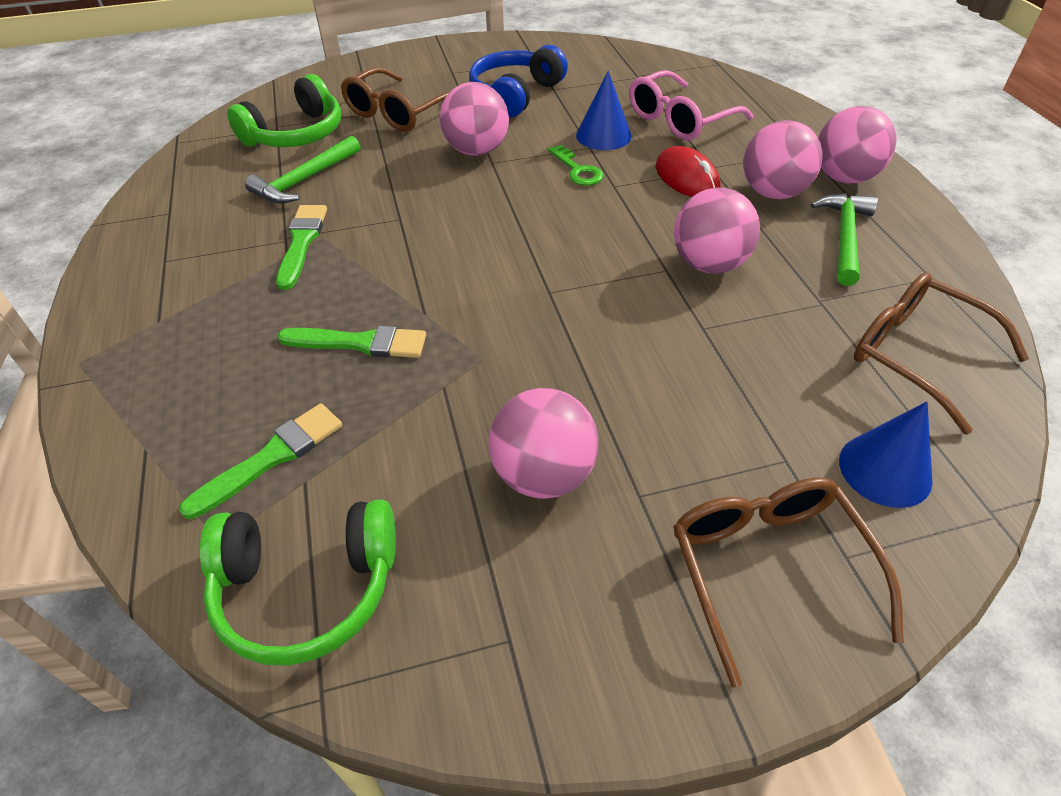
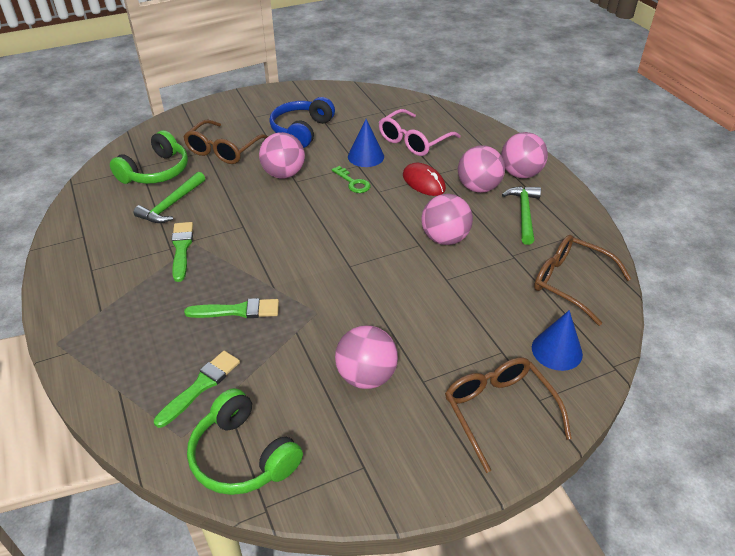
camera: 10 degrees left, 5 degrees down
(307, 588) = (243, 456): green headphones -> green headphones turned 60 degrees clockwise

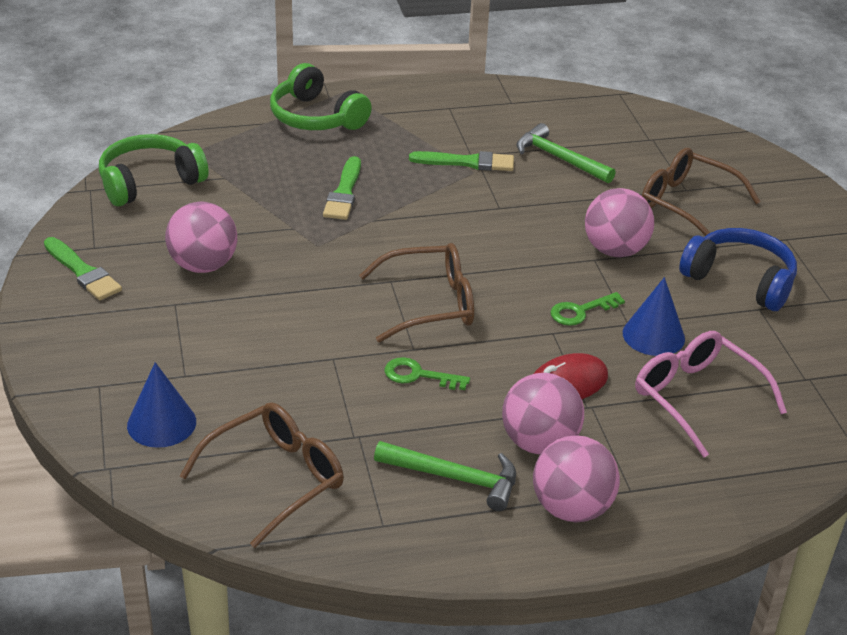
camera: 100 degrees right, 5 degrees down
(156, 171) = (638, 150): green headphones -> green headphones (316, 117)
(200, 386) = (246, 165): green brush -> green brush (83, 272)
(444, 239) = (419, 375): pink ball -> green key
(499, 411) = (102, 349): brown glasses -> brown glasses (430, 304)

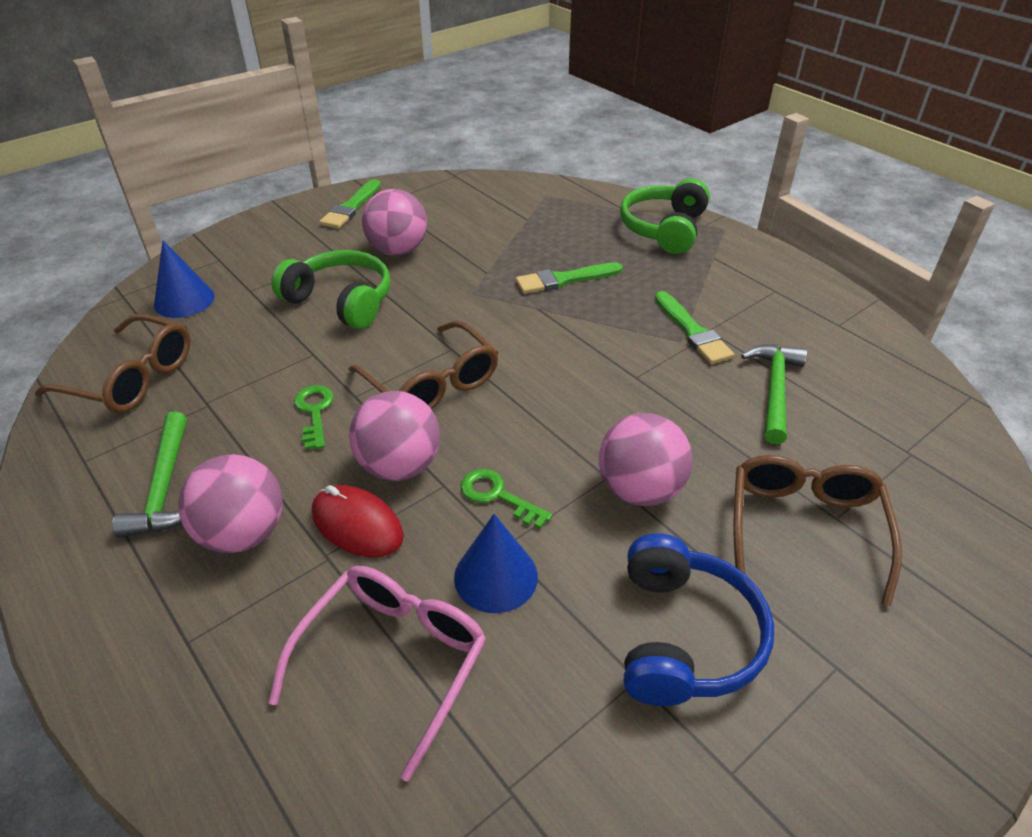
camera: 65 degrees right, 5 degrees up
(150, 182) = (488, 193): green headphones -> green headphones (341, 301)
(571, 508) = (139, 595): pink ball -> pink ball (399, 466)

